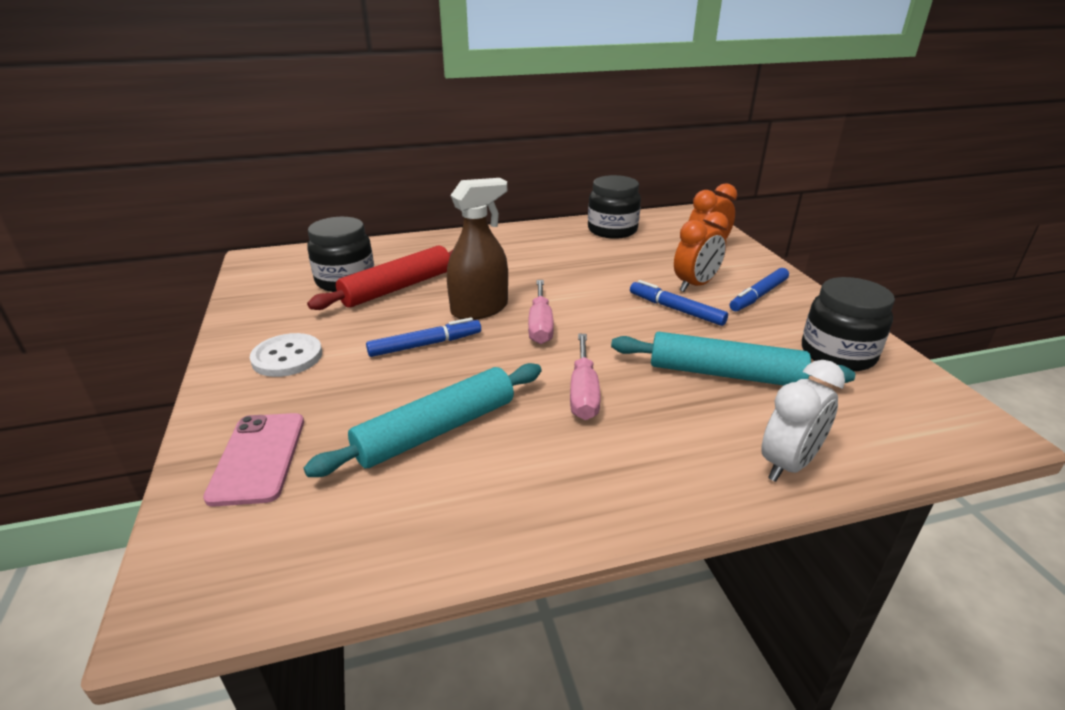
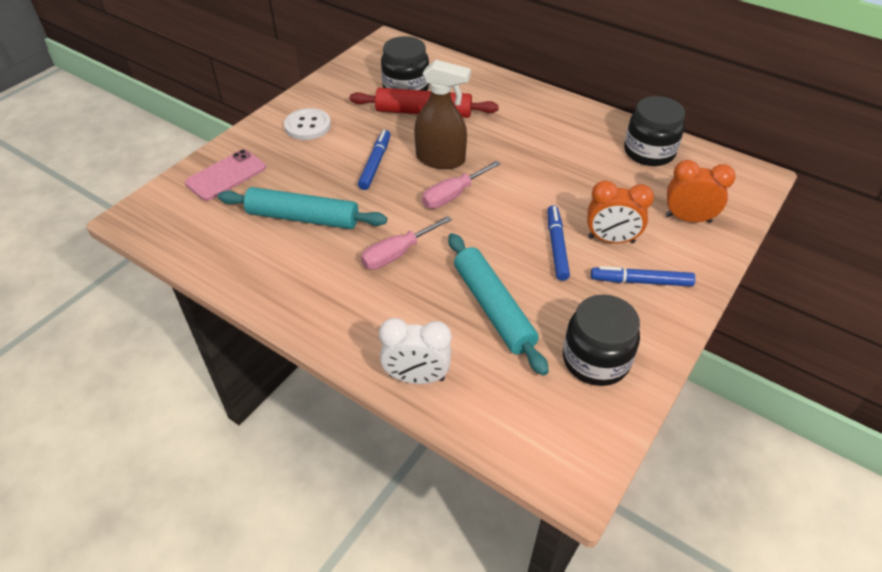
camera: 50 degrees right, 15 degrees up
(425, 345) = (375, 164): blue marker -> blue marker turned 105 degrees counterclockwise

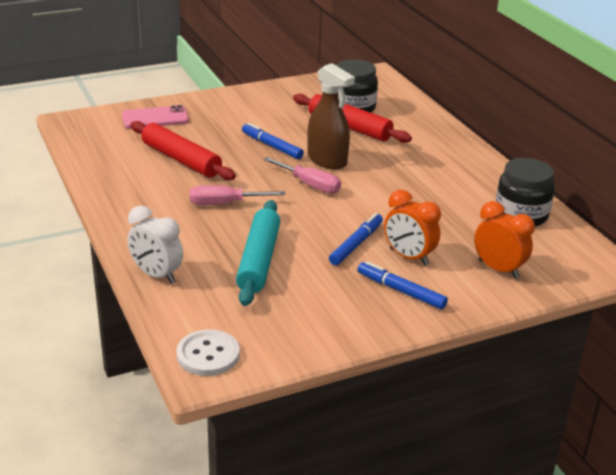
camera: 30 degrees right, 15 degrees down
(303, 218) = (181, 160): turquoise rolling pin -> red rolling pin
(307, 126) = (247, 107): white button -> white button (208, 355)
(375, 164) = (272, 146): blue marker -> blue marker turned 90 degrees counterclockwise
(453, 195) = (310, 185): pink screwdriver -> pink screwdriver turned 135 degrees counterclockwise
(595, 360) = (301, 320): black jar -> none

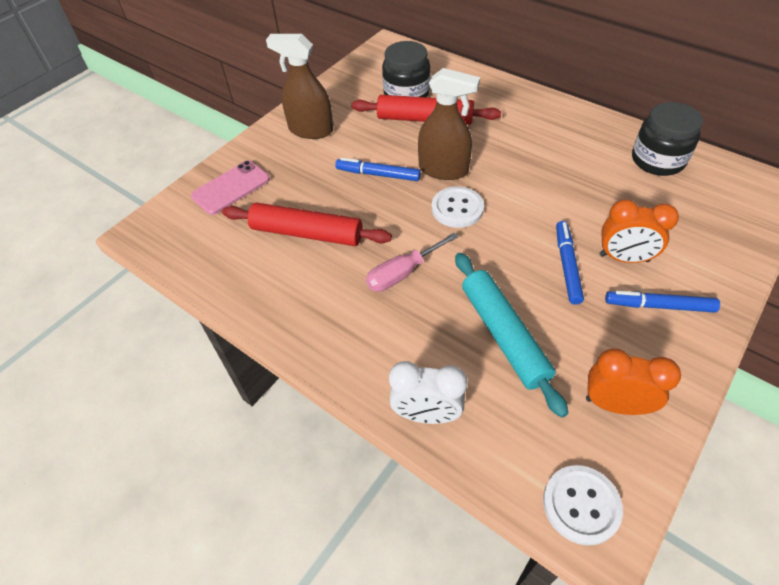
camera: 25 degrees left, 20 degrees up
(250, 105) = (310, 130): none -> brown spray bottle
(310, 185) = (457, 208): pink screwdriver -> white button
(498, 269) = (704, 234): orange clock -> orange clock (615, 404)

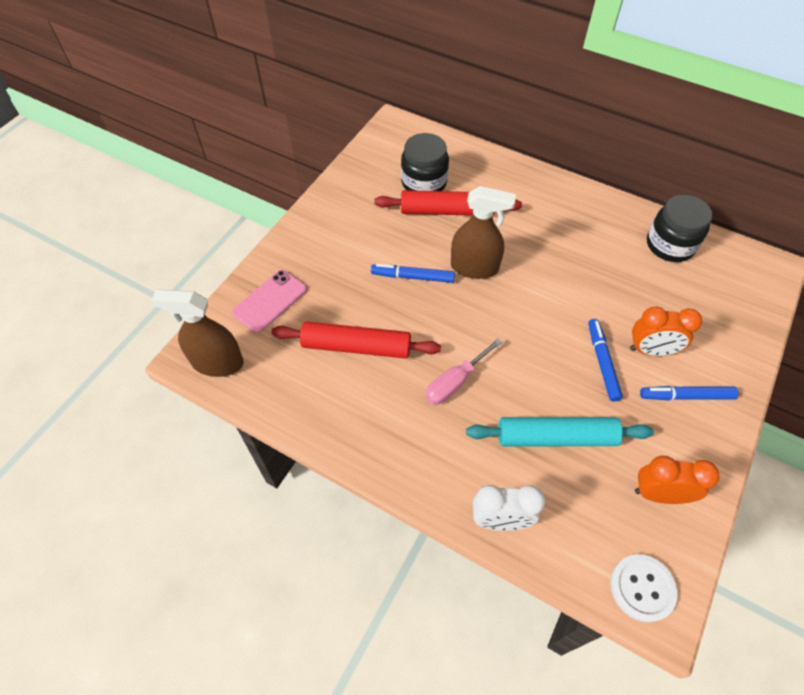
camera: 10 degrees left, 5 degrees up
(310, 130) = (336, 229): brown spray bottle -> brown spray bottle (217, 362)
(457, 208) = (494, 309): white button -> none
(504, 335) = (556, 437): turquoise rolling pin -> turquoise rolling pin turned 60 degrees counterclockwise

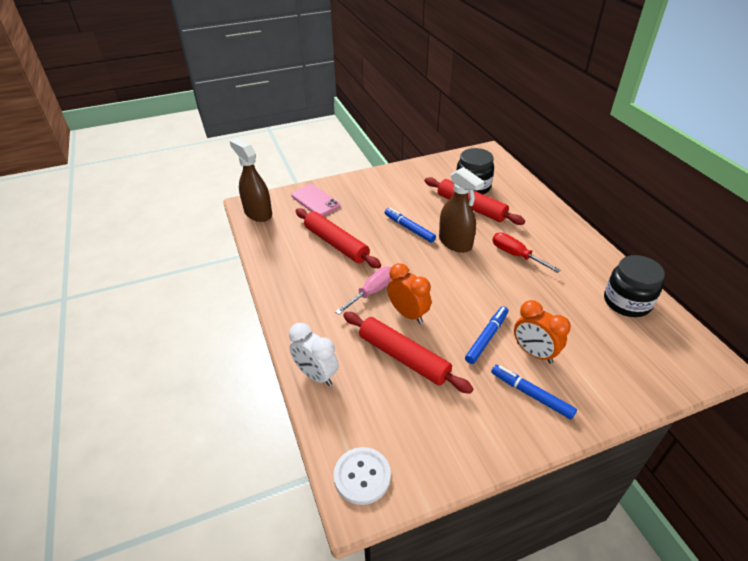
camera: 40 degrees right, 15 degrees down
(270, 301) = (315, 201): pink phone -> pink phone turned 60 degrees clockwise
(455, 382) = (372, 291): pink screwdriver -> pink screwdriver turned 135 degrees clockwise
(541, 248) = (515, 255): none -> red screwdriver
(556, 437) = (403, 357): turquoise rolling pin -> red rolling pin
(659, 494) = (439, 435): orange clock -> orange clock (408, 314)

